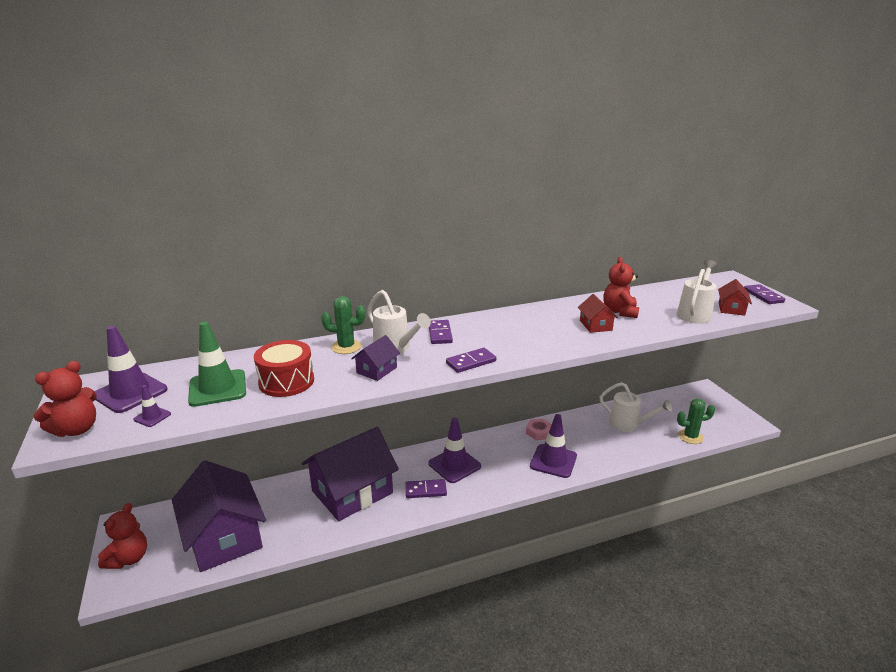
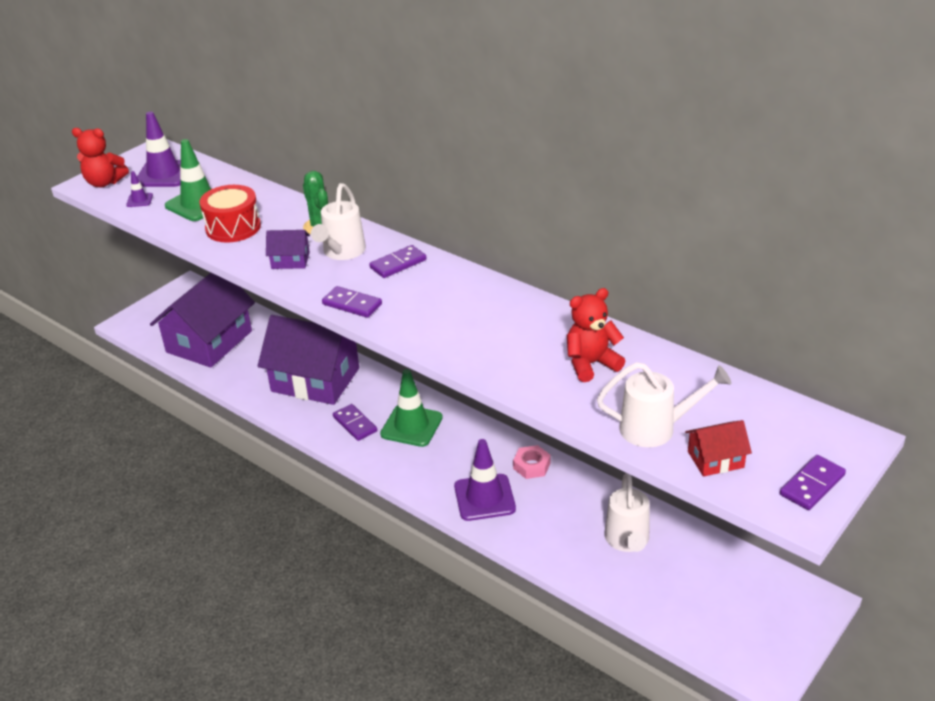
camera: 60 degrees right, 10 degrees up
(129, 558) = (157, 312): red teddy bear -> none
(454, 465) = (411, 426): purple traffic cone -> green traffic cone
(595, 325) = (527, 356): red house -> none
(690, 437) = (659, 612): green cactus -> none

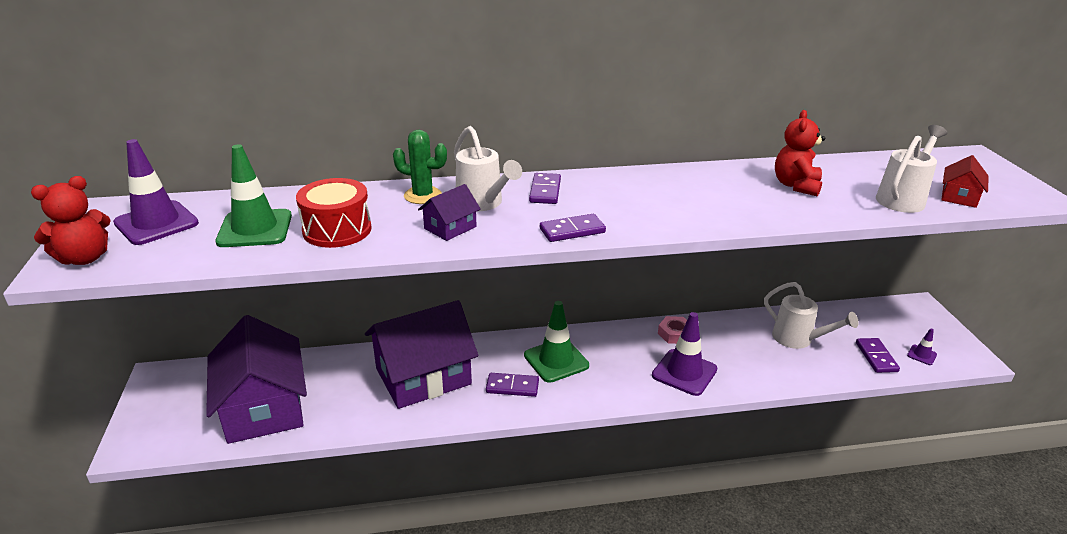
camera: 50 degrees left, 5 degrees down
(139, 200) = (171, 253): purple traffic cone -> purple traffic cone (921, 355)
(812, 485) = (1014, 184): purple domino -> purple domino (876, 357)

